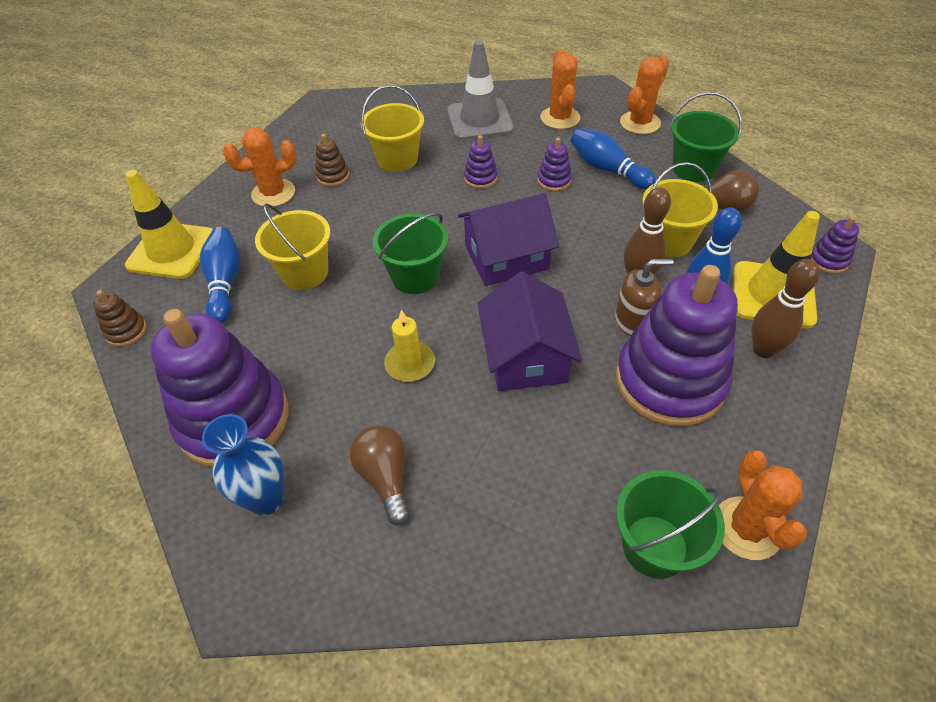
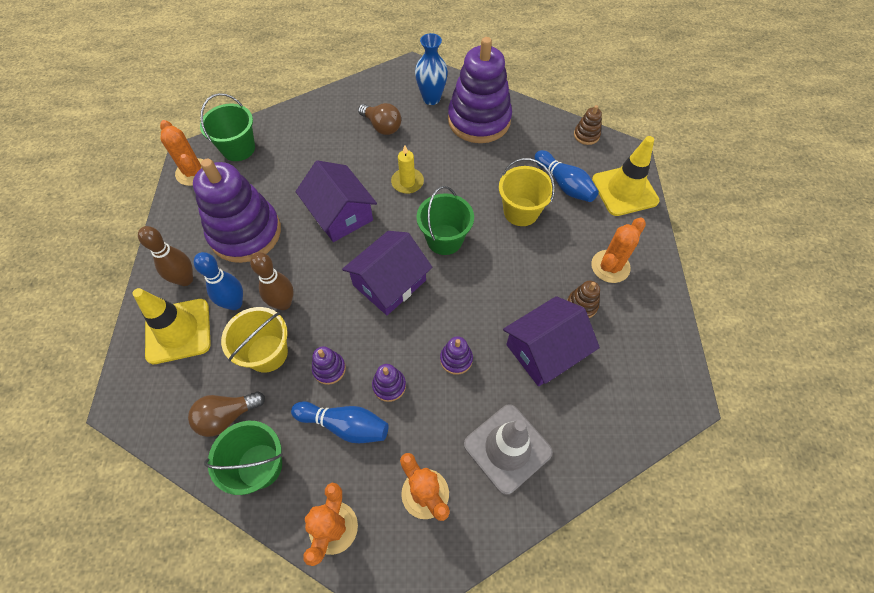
camera: 150 degrees right, 10 degrees up
(397, 159) = (545, 350): yellow bucket -> purple house
(633, 321) = (278, 266): brown soap dispenser -> none
(828, 260) = (130, 388): purple stacking toy -> purple stacking toy (329, 369)

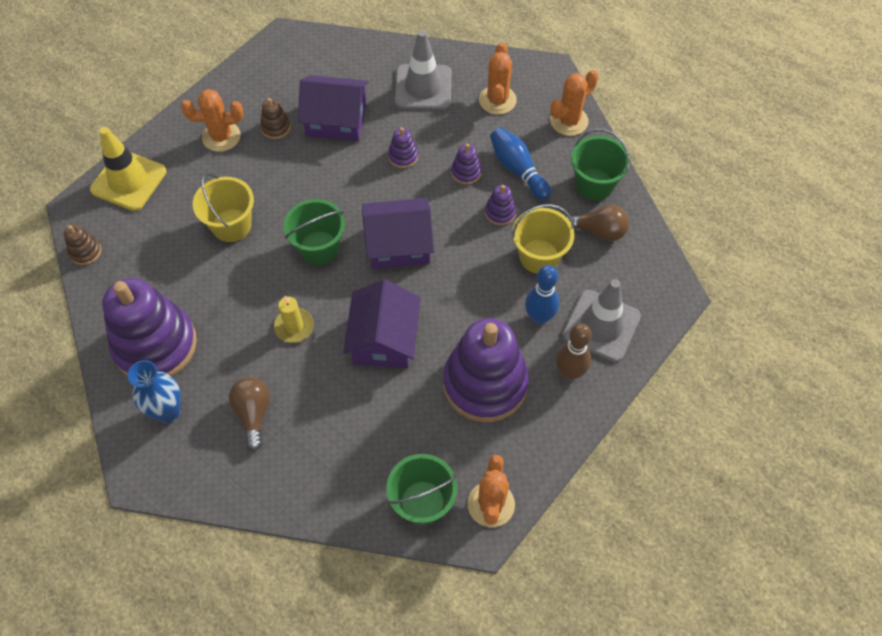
camera: 140 degrees left, 0 degrees up
(178, 331) = (601, 326): yellow traffic cone -> grey traffic cone
(283, 303) = (498, 288): brown bowling pin -> none
(564, 184) = (167, 222): blue bowling pin -> none

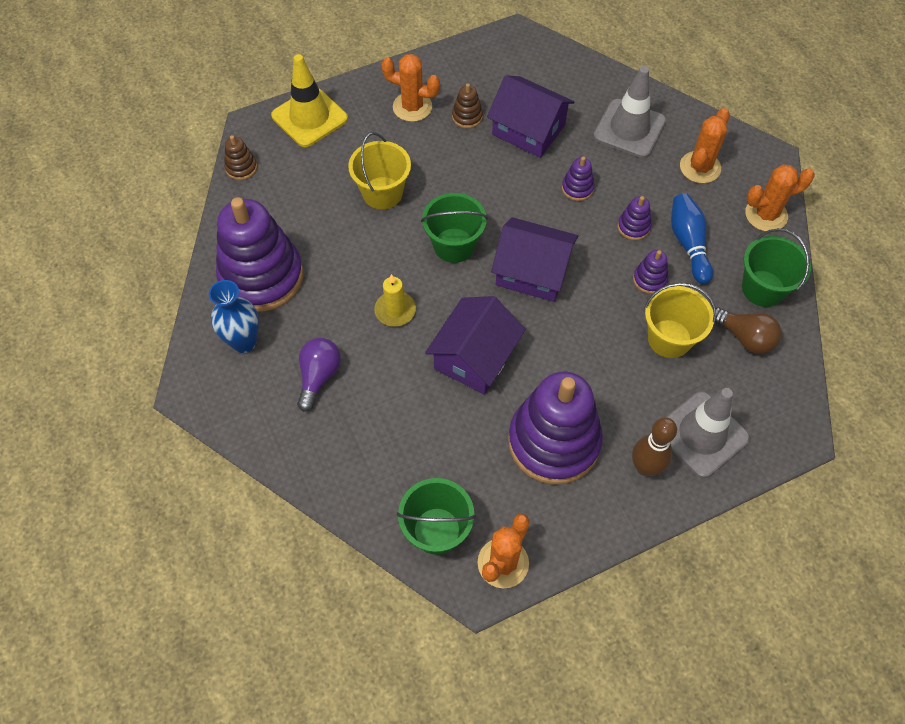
camera: 25 degrees right, 0 degrees up
(253, 413) = (319, 376): brown light bulb -> purple light bulb
(539, 317) = (640, 399): blue bowling pin -> none

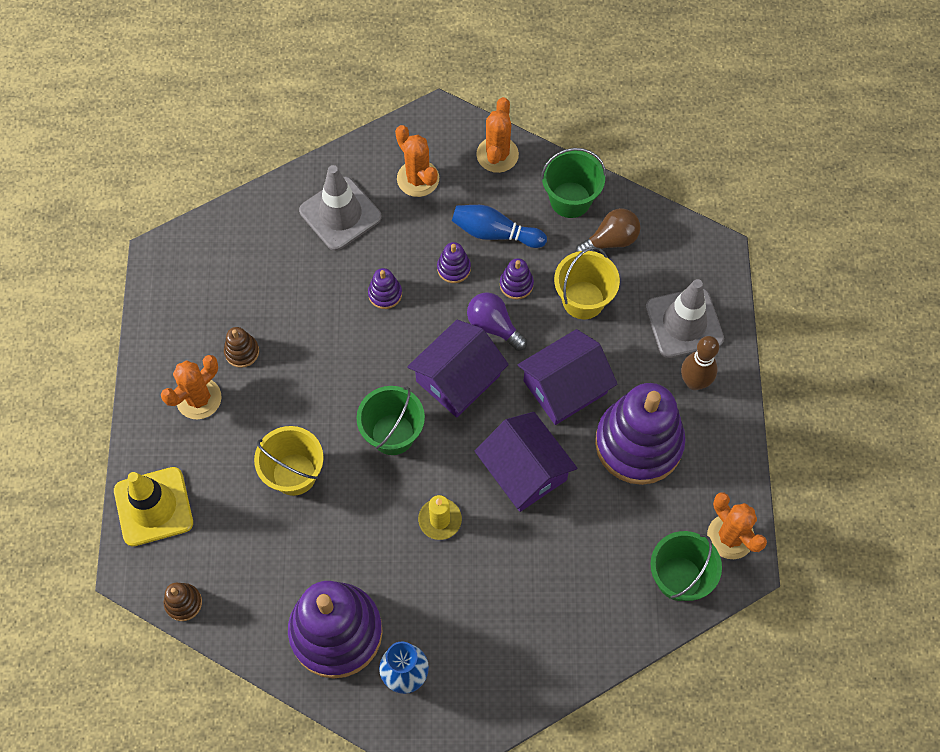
camera: 65 degrees left, 5 degrees up
(319, 376) = (479, 620): purple light bulb -> purple light bulb (493, 326)
(528, 130) = (291, 303): purple house -> purple house (565, 387)

